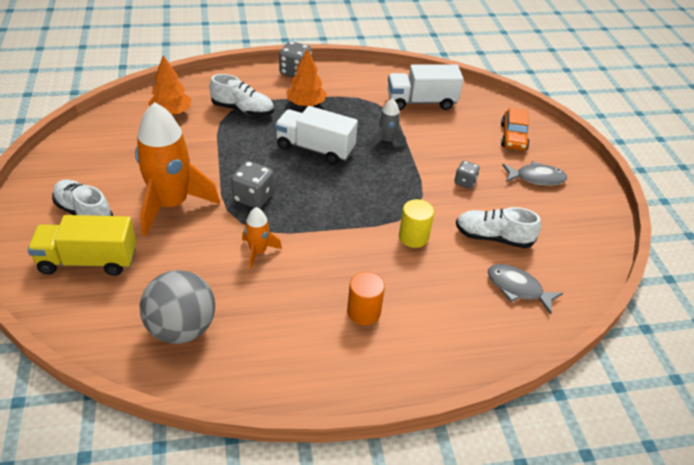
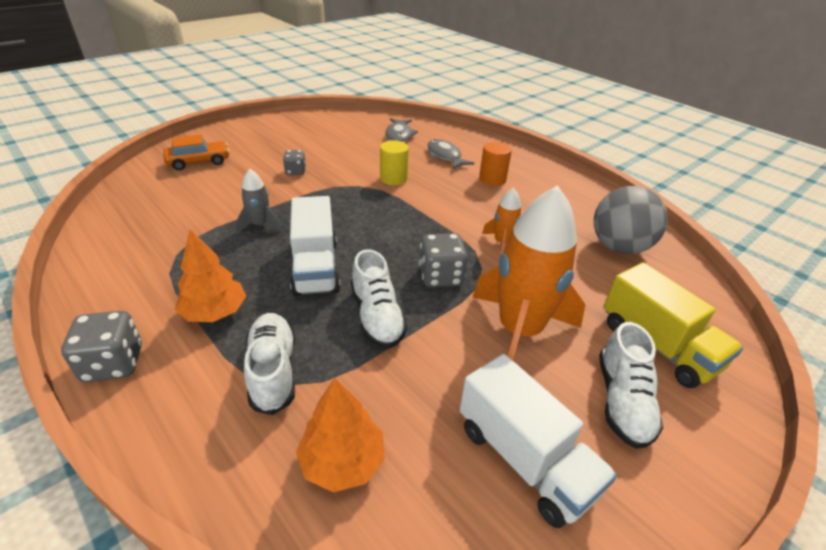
camera: 120 degrees left, 5 degrees down
(421, 102) = (155, 224): white truck -> white truck (524, 459)
(493, 237) = (357, 149): white shoe -> white shoe (377, 316)
(536, 178) = (260, 144): grey fish -> grey fish (445, 156)

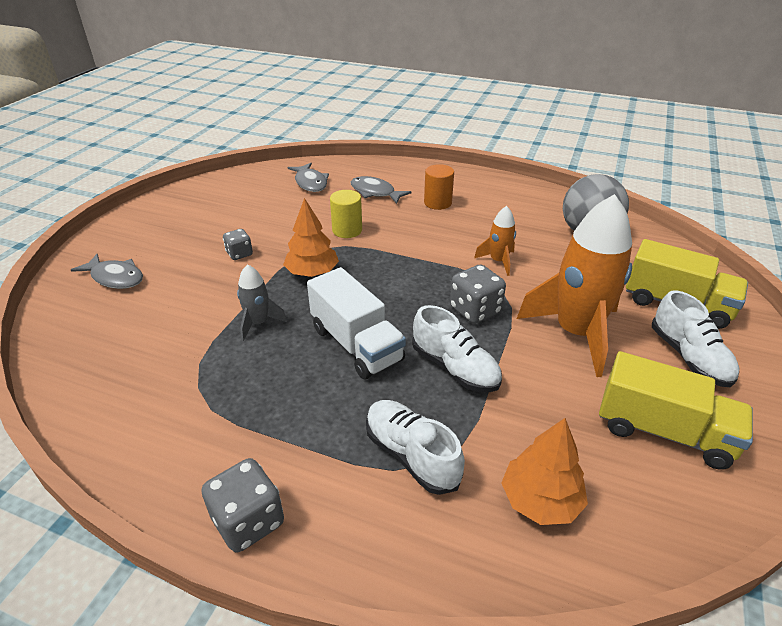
camera: 25 degrees left, 0 degrees up
(199, 162) = (115, 278): orange car -> grey fish
(214, 312) = (301, 427): orange tree -> orange tree (312, 273)
(524, 459) = (663, 431): white truck -> yellow truck

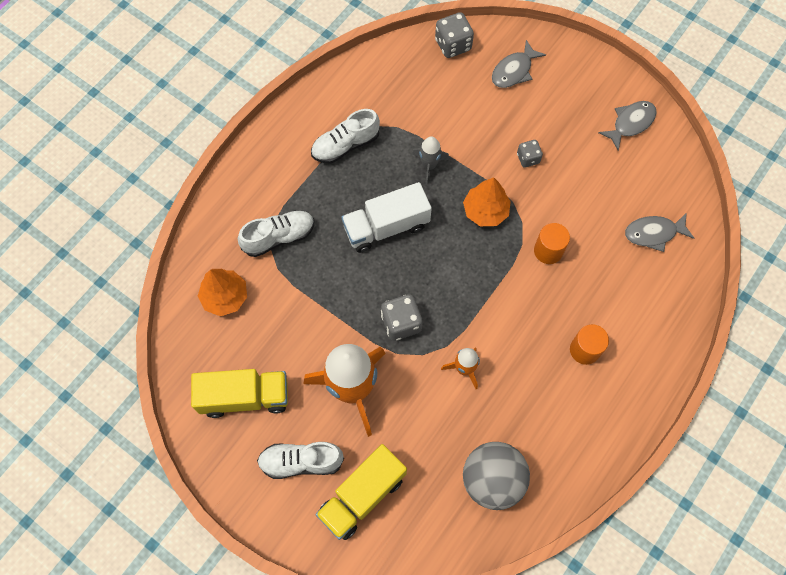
camera: 105 degrees right, 30 degrees up
(248, 521) = (265, 148): grey dice -> grey dice (453, 45)
(347, 230) = (548, 251): yellow cylinder -> orange cylinder
(375, 192) = (619, 293): grey fish -> grey fish (630, 123)
(455, 368) = (342, 286): white shoe -> white shoe (345, 145)
(663, 431) = (245, 397): yellow truck -> yellow truck turned 135 degrees counterclockwise

